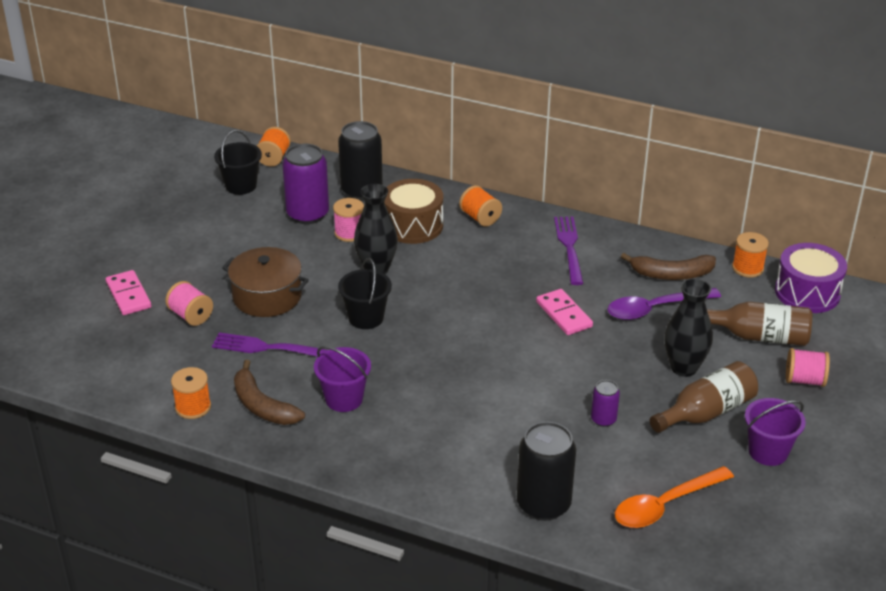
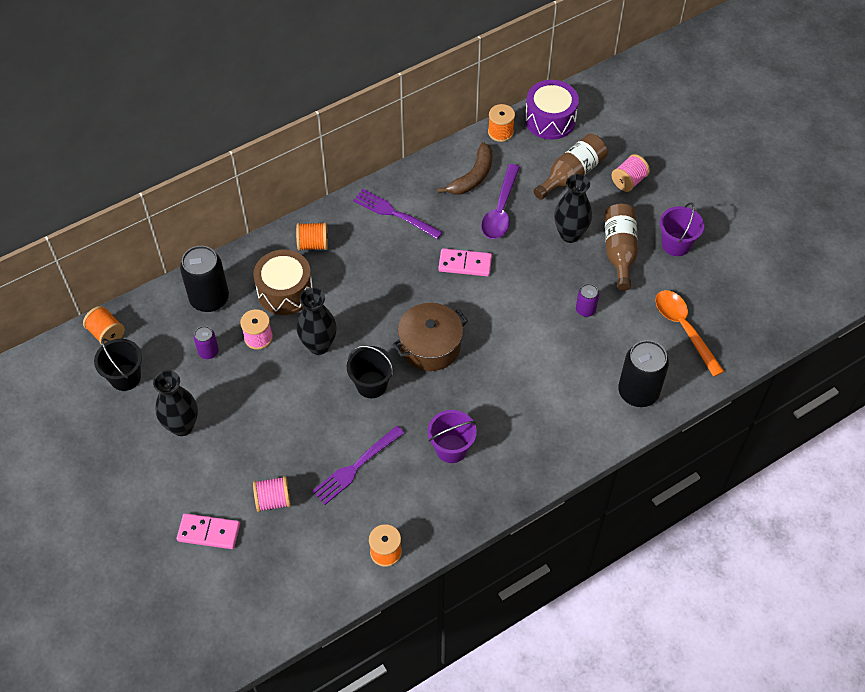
camera: 55 degrees left, 20 degrees up
(221, 234) = (182, 426): none -> black vase
(262, 405) = (419, 505): brown banana -> none
(267, 296) = (292, 435): brown pot -> brown pot (430, 346)
(307, 214) = (208, 352): purple can -> purple can, size x0.51
(664, 505) = (683, 328): orange spoon -> orange spoon turned 150 degrees clockwise

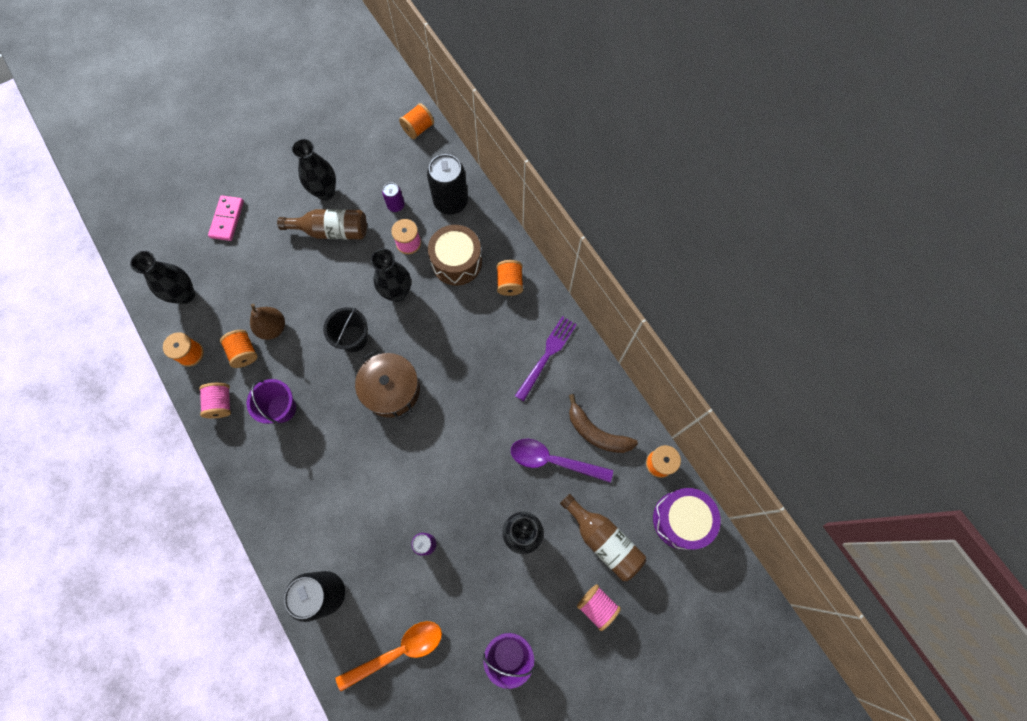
camera: 90 degrees right, 15 degrees up
(125, 377) = (375, 146): black bucket -> none
(273, 500) = (249, 264): pink spool -> pink spool (221, 403)
(309, 568) = (185, 295): none -> black vase
(356, 467) = (273, 328): purple fork -> brown pear
(385, 494) = (244, 352): none -> orange spool
(465, 264) = (485, 423): pink domino -> none
(619, 251) = (500, 587): brown bottle -> brown bottle (332, 231)

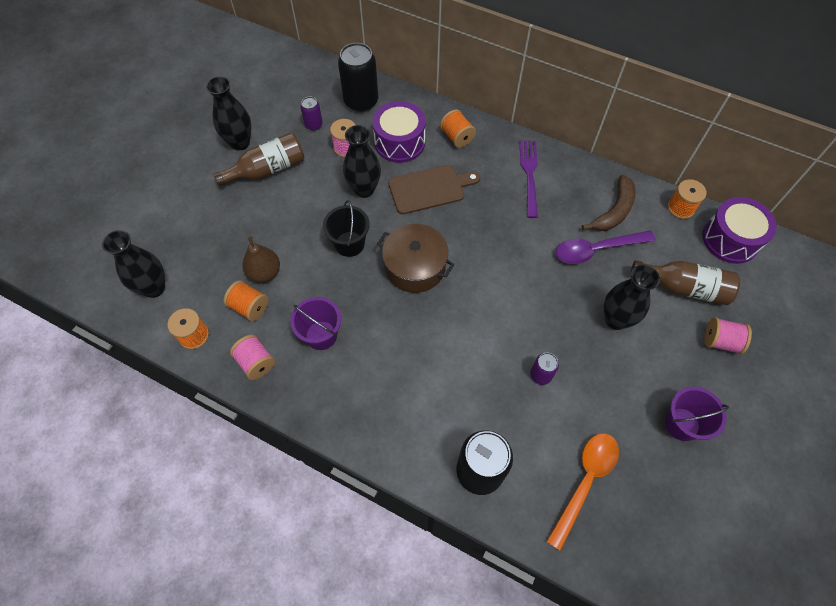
camera: 30 degrees left, 10 degrees down
(227, 219) = (156, 205): pink domino -> none
(418, 129) = (292, 61): orange spool -> none
(451, 322) = (429, 189): none -> brown cutting board
(456, 262) = (399, 142): brown drum -> purple drum
(596, 432) = (614, 211): brown banana -> brown banana turned 60 degrees counterclockwise

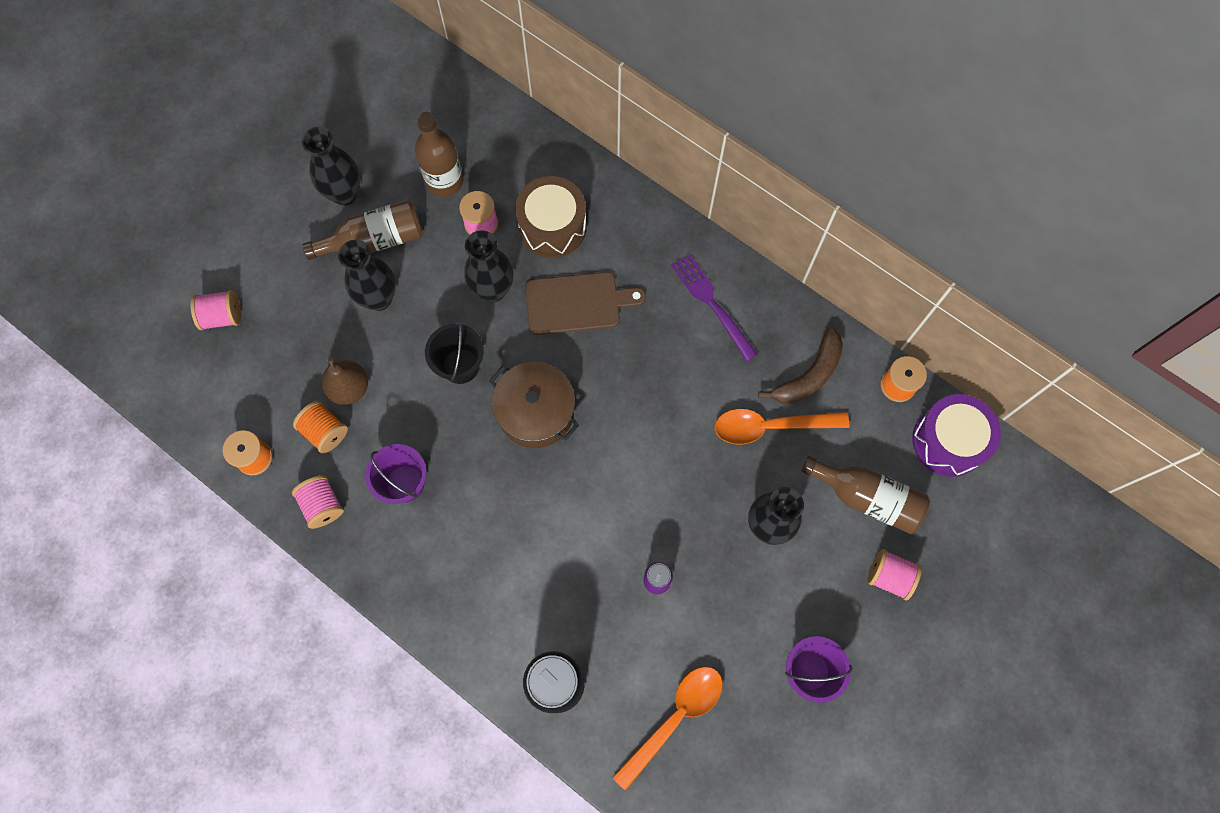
camera: 10 degrees right, 10 degrees up
(154, 288) = (214, 386): black vase -> black vase (379, 298)
(155, 237) = (222, 316): none -> pink spool
(314, 125) = (444, 181): purple can -> brown bottle
(361, 101) = (513, 154): black can -> none
(399, 142) = (552, 226): purple drum -> brown drum
(457, 137) = (630, 230): orange spool -> none
(529, 175) = (712, 303): purple fork -> purple fork turned 45 degrees counterclockwise
(596, 250) = (769, 426): purple spoon -> orange spoon

